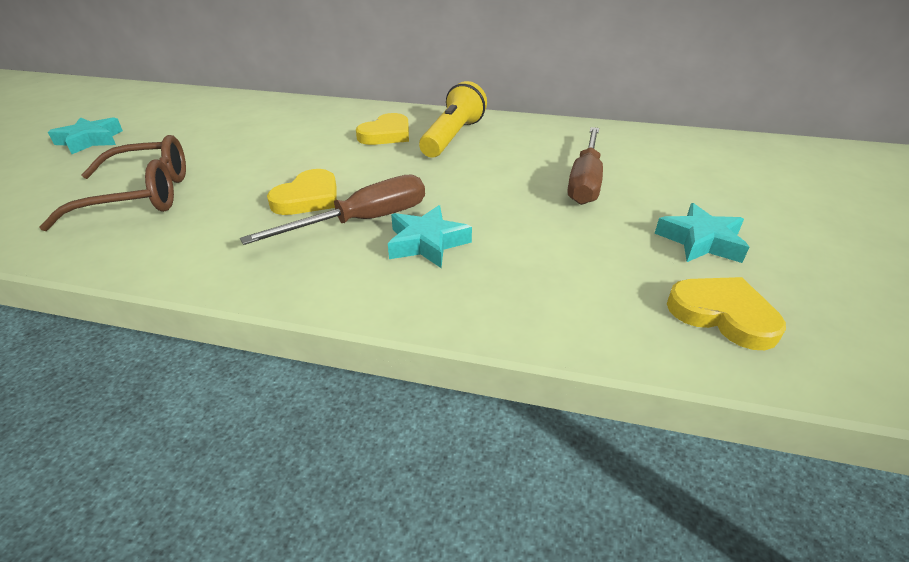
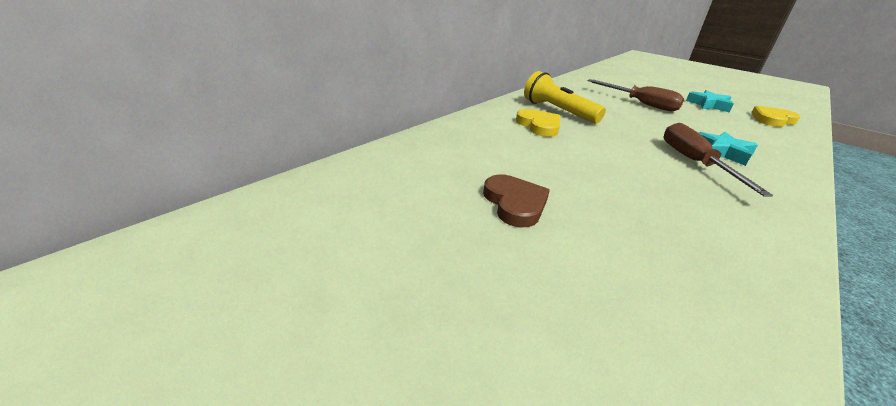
camera: 65 degrees left, 5 degrees down
(90, 141) = (432, 281): turquoise star -> none
(141, 196) = (642, 249): brown glasses -> none
(196, 147) = (515, 204): none -> brown heart
(308, 198) = (655, 172): yellow heart -> none

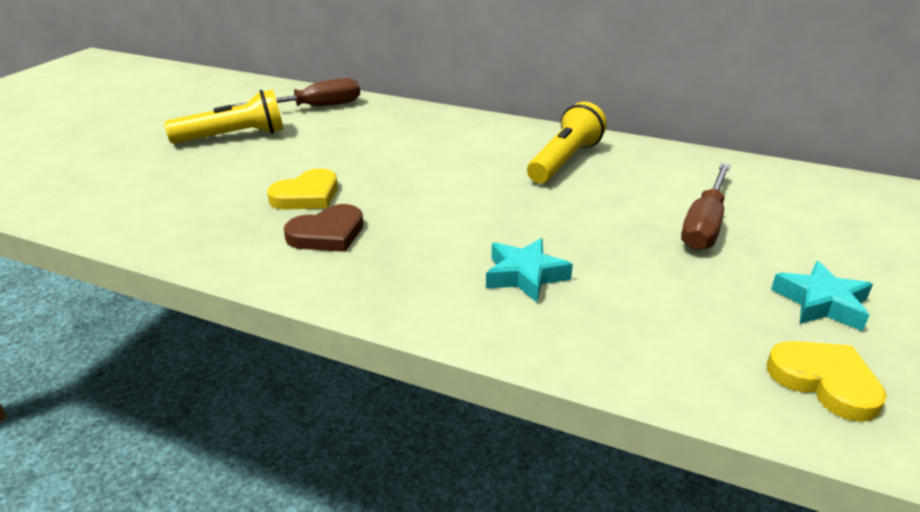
camera: 75 degrees right, 0 degrees up
(448, 244) = (233, 137): none -> yellow flashlight
(515, 204) = (297, 152): brown heart -> brown heart (327, 234)
(539, 126) = (492, 152): yellow heart -> yellow heart (307, 195)
(694, 162) = (462, 247): brown screwdriver -> brown screwdriver (313, 108)

